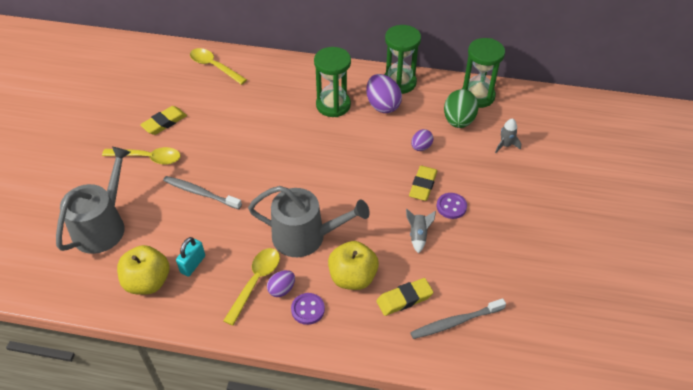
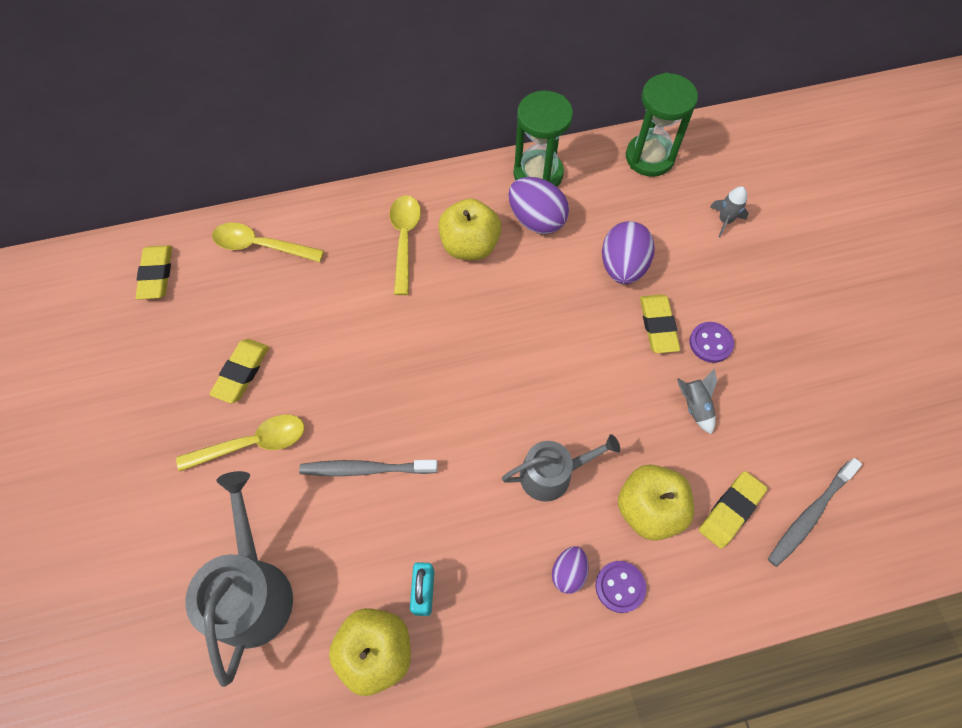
camera: 25 degrees left, 15 degrees up
(150, 62) = (156, 274): none -> yellow eraser
(255, 282) = (527, 578): yellow spoon -> yellow spoon (404, 240)
(305, 236) = (552, 474): grey watering can -> grey watering can, size x0.66
(333, 105) = (470, 245): green hourglass -> yellow apple
(421, 147) = (622, 266): purple egg -> purple egg, size x1.75
(458, 121) = (647, 206): green egg -> none

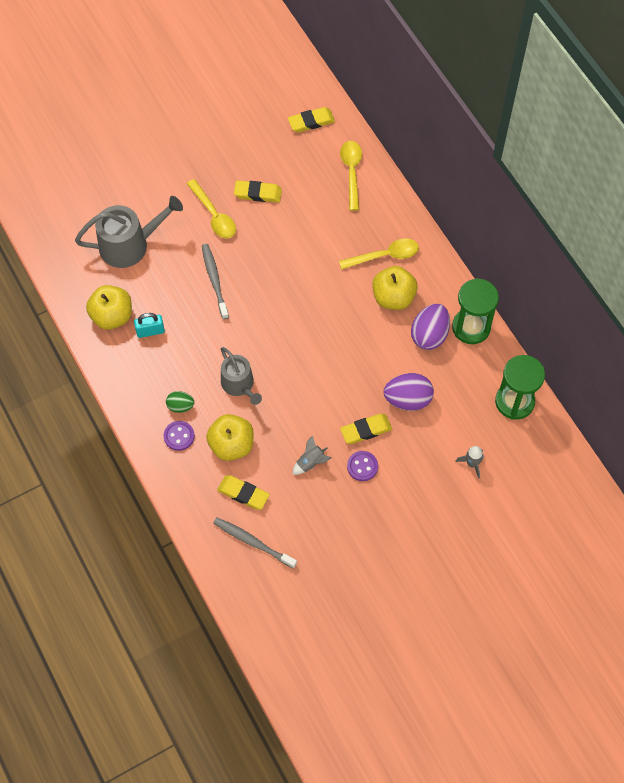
camera: 75 degrees right, 0 degrees up
(568, 572) = (180, 406): purple egg -> green egg

